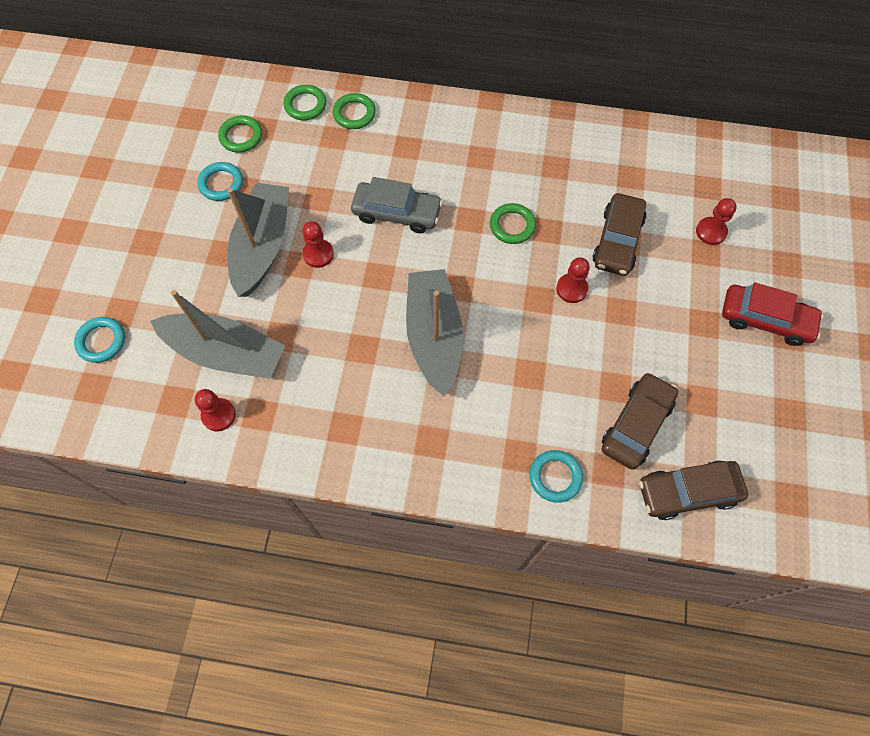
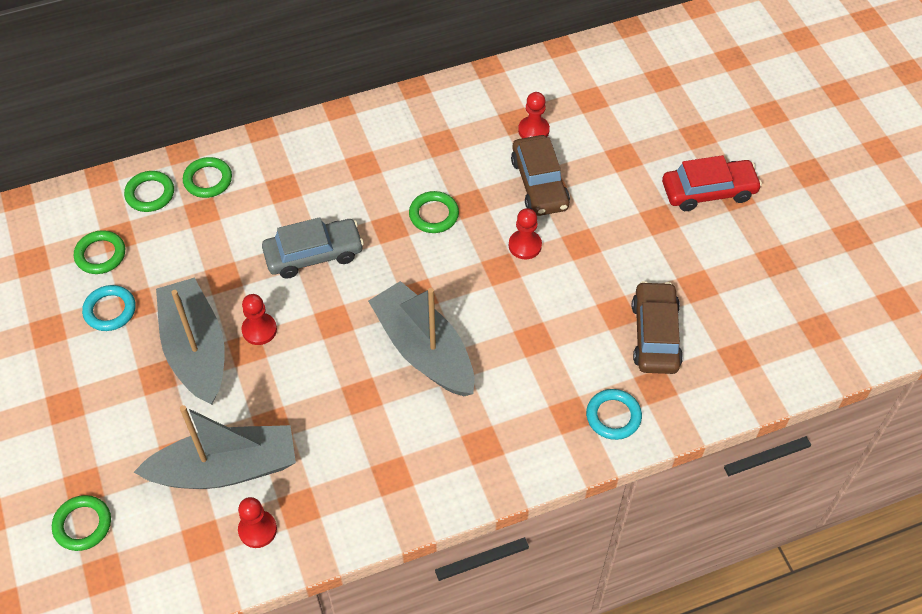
camera: 30 degrees left, 10 degrees down
(101, 341) = (82, 525): turquoise ring -> green ring
(688, 492) = (733, 369): brown car -> none
(711, 232) = (616, 137): red pawn -> red pawn (533, 130)

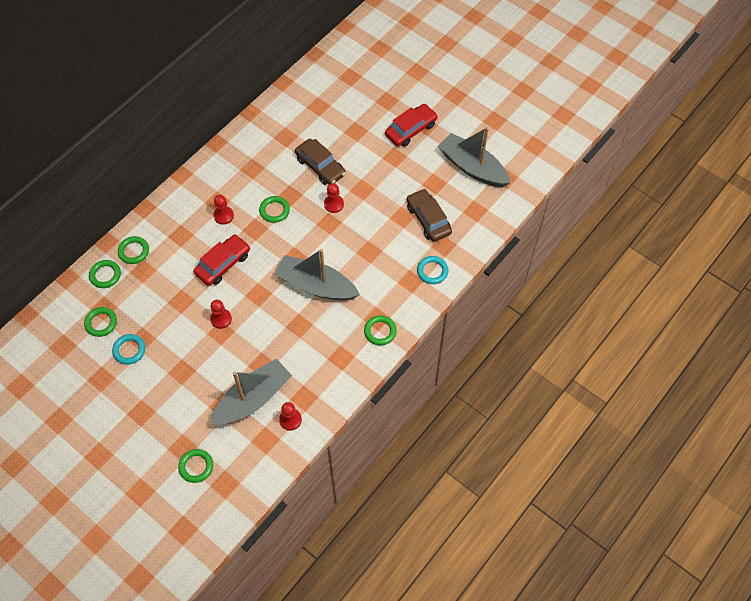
camera: 30 degrees left, 5 degrees up
(195, 350) = (193, 347): grey boat -> grey boat (472, 167)
(314, 254) = (223, 264): grey car -> red car
(475, 467) = (380, 331): none -> green ring
(533, 130) = (299, 138): red pawn -> red pawn (223, 216)

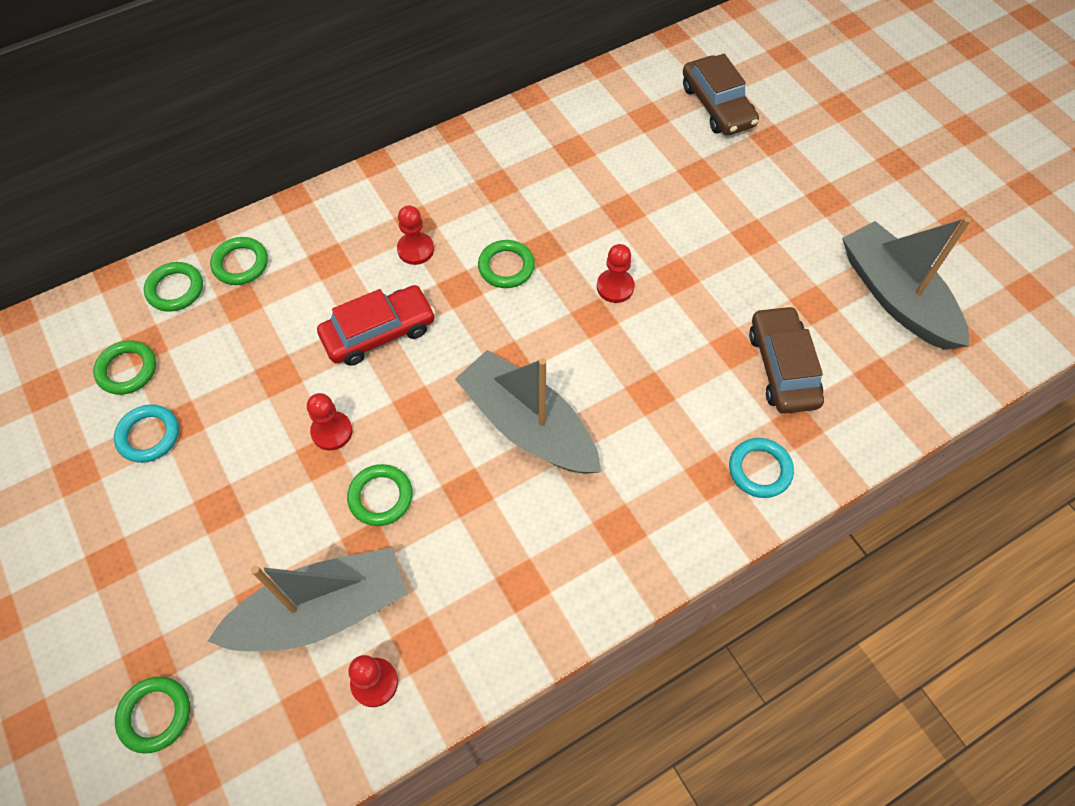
camera: 20 degrees right, 0 degrees up
(320, 166) = (615, 215): brown car -> brown car (717, 106)
(380, 331) = (617, 558): green ring -> green ring (380, 497)
(411, 130) = (799, 198): red car -> none

